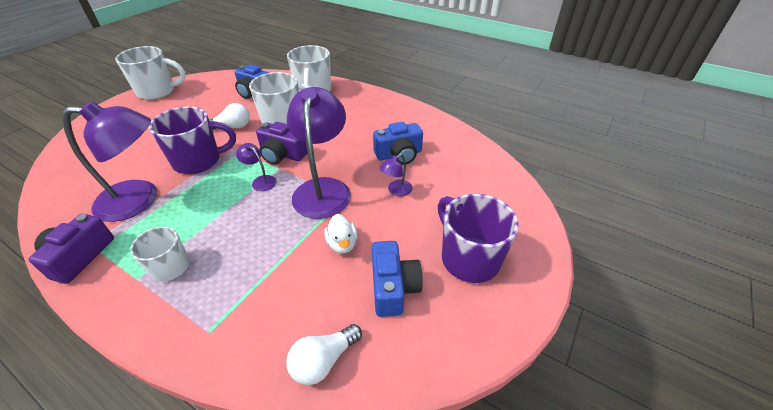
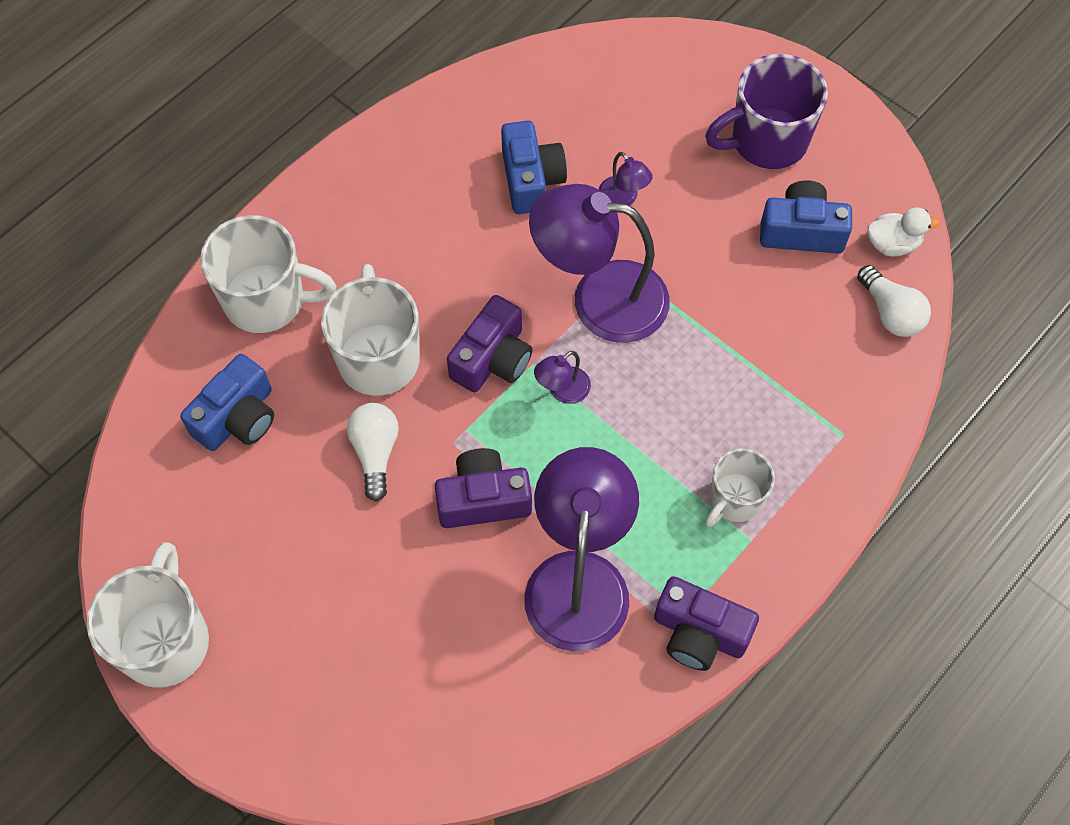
camera: 80 degrees left, 20 degrees up
(199, 161) = (483, 499): purple mug -> purple camera
(342, 244) = (722, 281): white duck -> white duck (892, 244)

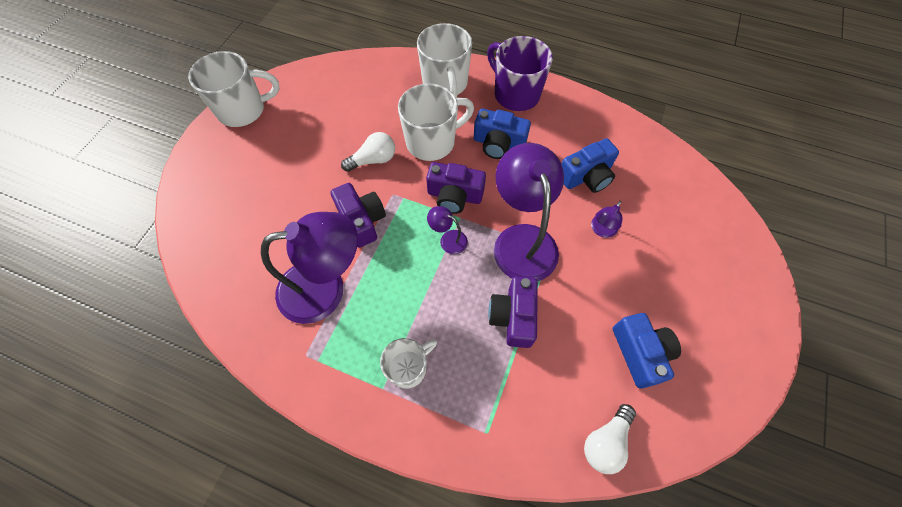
camera: 70 degrees right, 0 degrees up
(238, 417) = (373, 96): blue camera -> blue camera (498, 144)
(699, 633) = (305, 373): purple camera -> purple camera (513, 316)
(734, 499) = (408, 368): white mug -> white mug turned 120 degrees clockwise
(766, 141) = (700, 306): purple mug -> purple mug (515, 94)
(892, 244) = (667, 426): white duck -> none

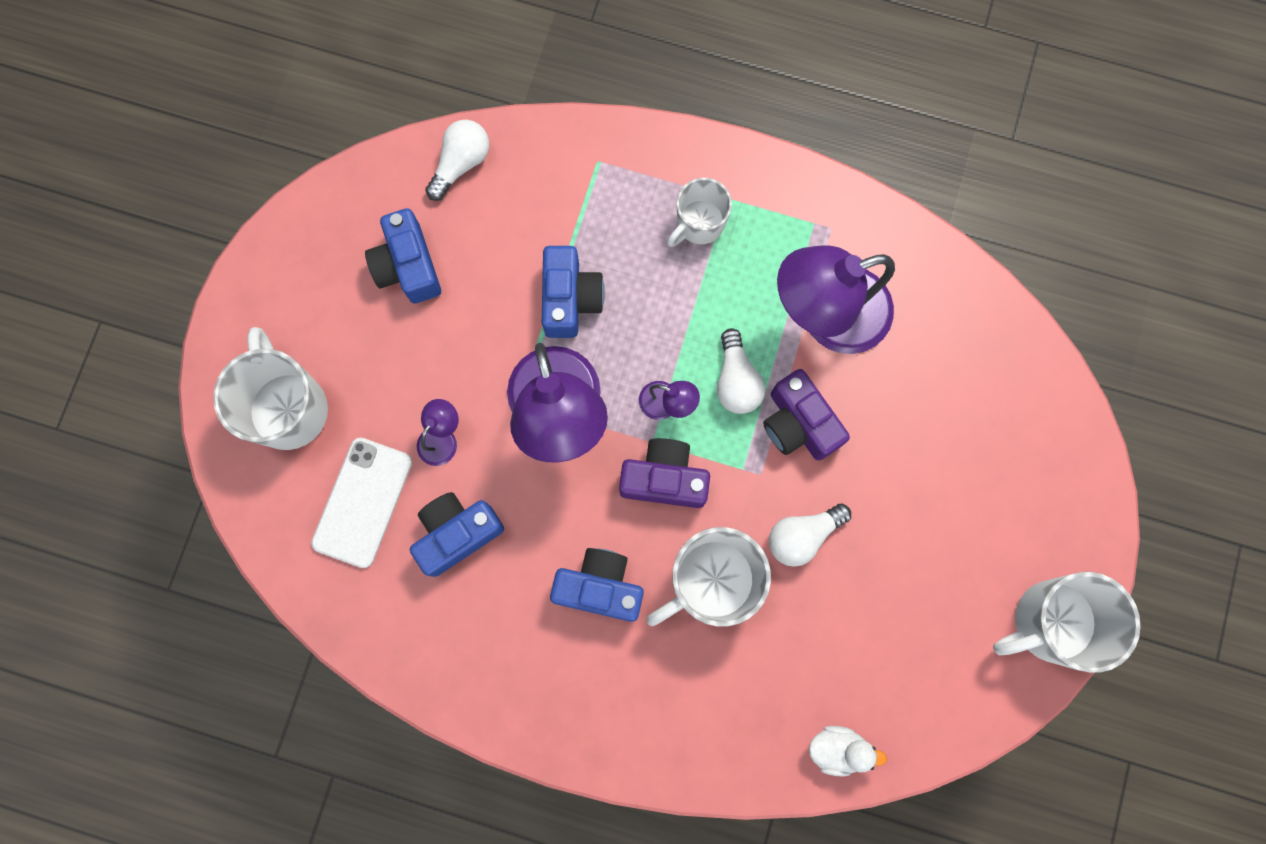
camera: 175 degrees right, 15 degrees up
(376, 68) = (837, 748): none -> white duck
(399, 250) = (736, 380): none -> white light bulb
(445, 84) = (703, 717): white mug -> white mug (288, 408)
(513, 316) = (570, 299): purple camera -> blue camera
(515, 94) = (573, 704): purple mug -> none
(649, 197) = (362, 502): none -> white phone

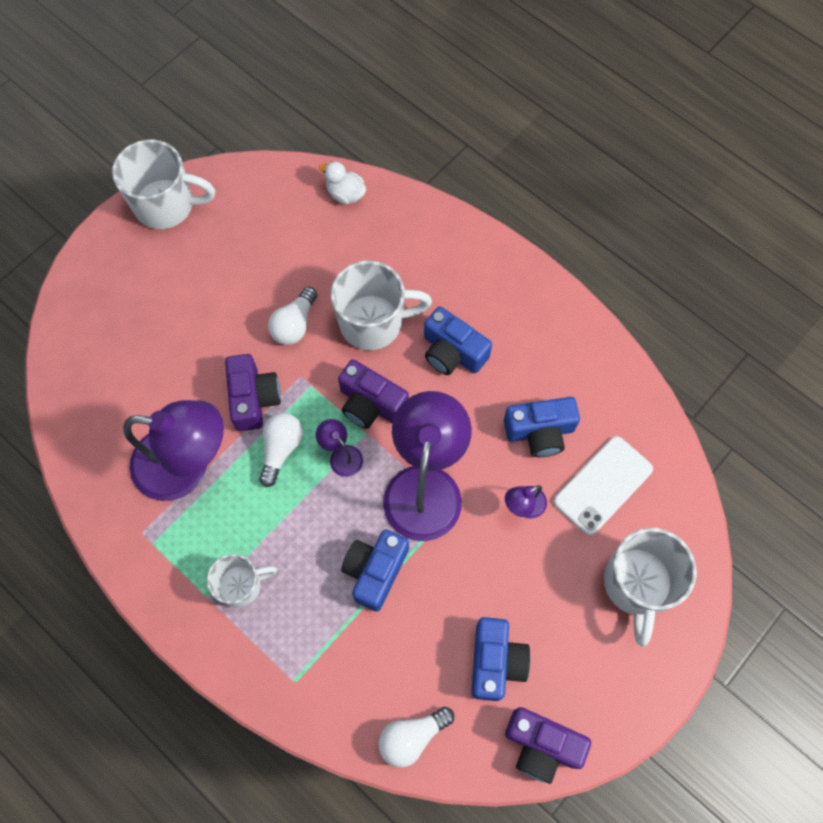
camera: 155 degrees left, 10 degrees down
(332, 211) = (541, 745): none -> purple camera
(802, 535) = (294, 324): white light bulb -> white light bulb turned 120 degrees clockwise

